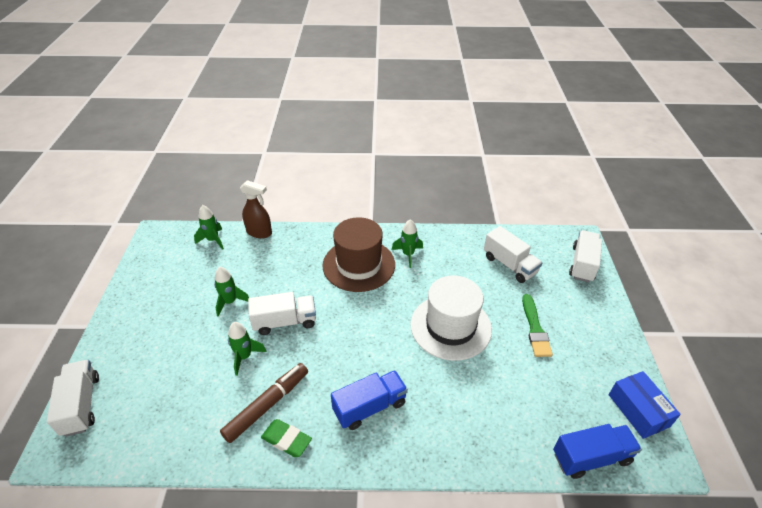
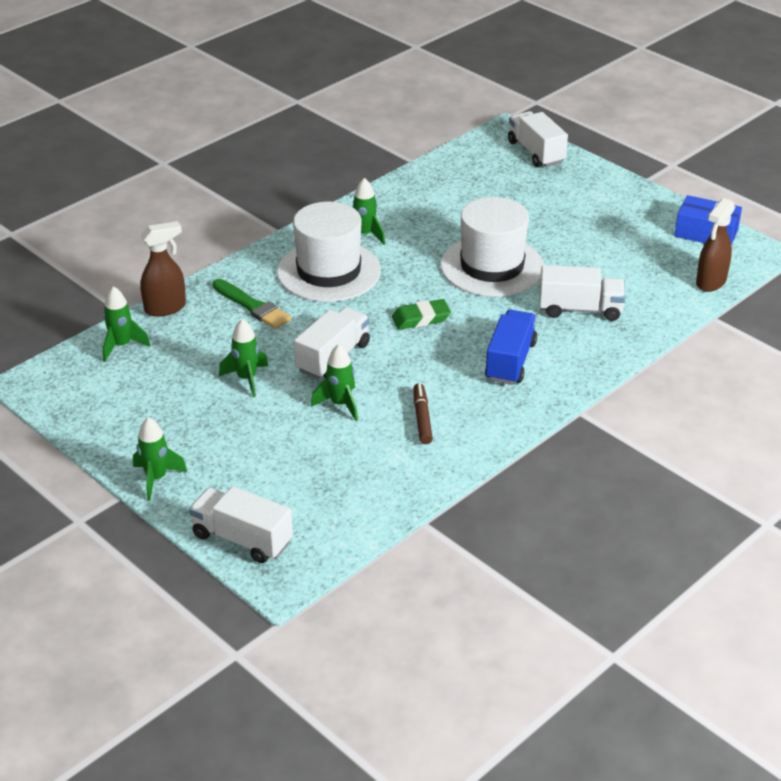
camera: 45 degrees left, 5 degrees down
(111, 330) = (156, 478): none -> green rocket
(267, 405) = (422, 418): brown marker -> brown marker, size x0.63
(286, 440) = (477, 425): green eraser -> green eraser (421, 318)
(359, 265) = (329, 271): brown hat -> white hat
(509, 265) = (474, 189): white truck -> white truck (580, 309)
(535, 328) = (563, 225): green brush -> green brush (253, 306)
(591, 457) = (710, 282): blue truck -> brown spray bottle

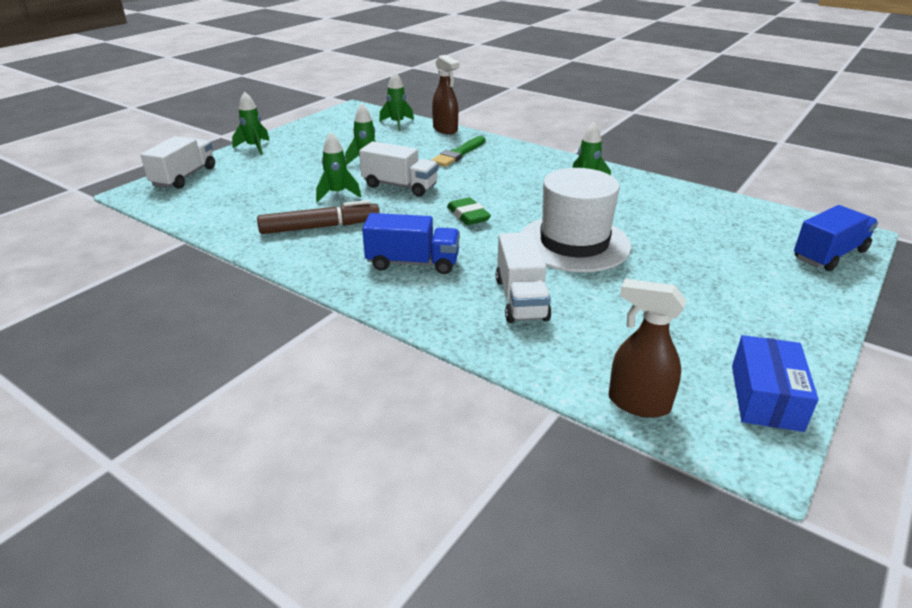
camera: 80 degrees right, 5 degrees down
(329, 271) = (521, 174): white hat -> none
(422, 418) = (320, 227): brown marker -> brown marker, size x1.59
(536, 152) = (829, 255): white truck -> blue truck

